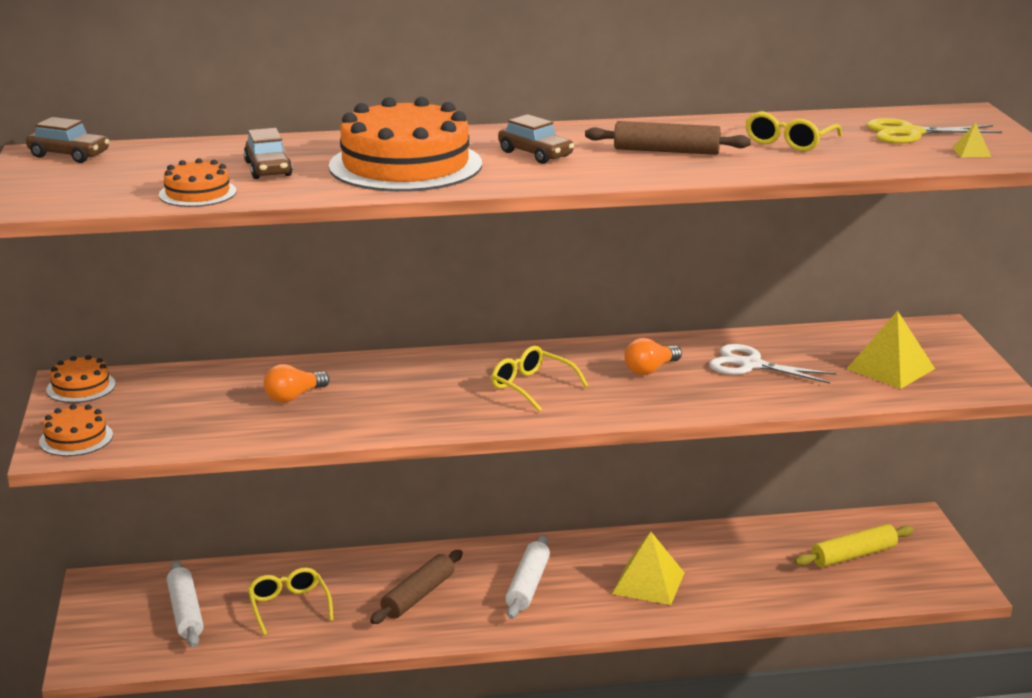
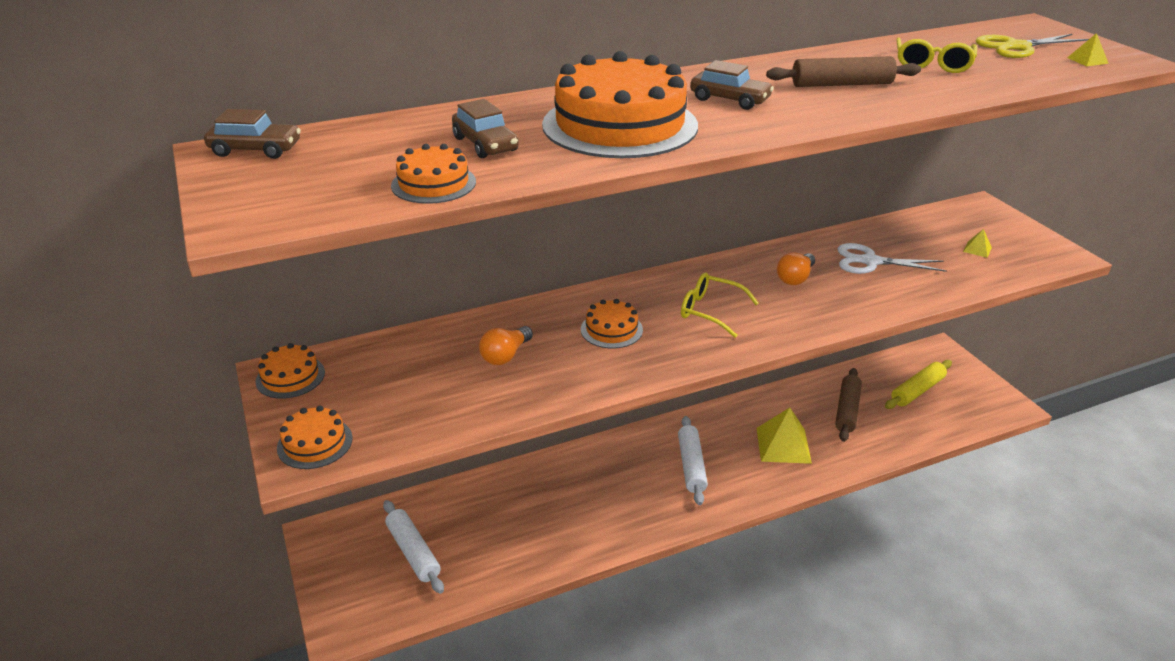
camera: 15 degrees left, 10 degrees up
(289, 606) = (503, 526): yellow glasses -> none
(415, 389) = (611, 329): none -> orange cake
(418, 596) = (607, 493): brown rolling pin -> brown rolling pin (847, 410)
(890, 368) = (977, 249): yellow pyramid -> yellow pyramid, size x0.45

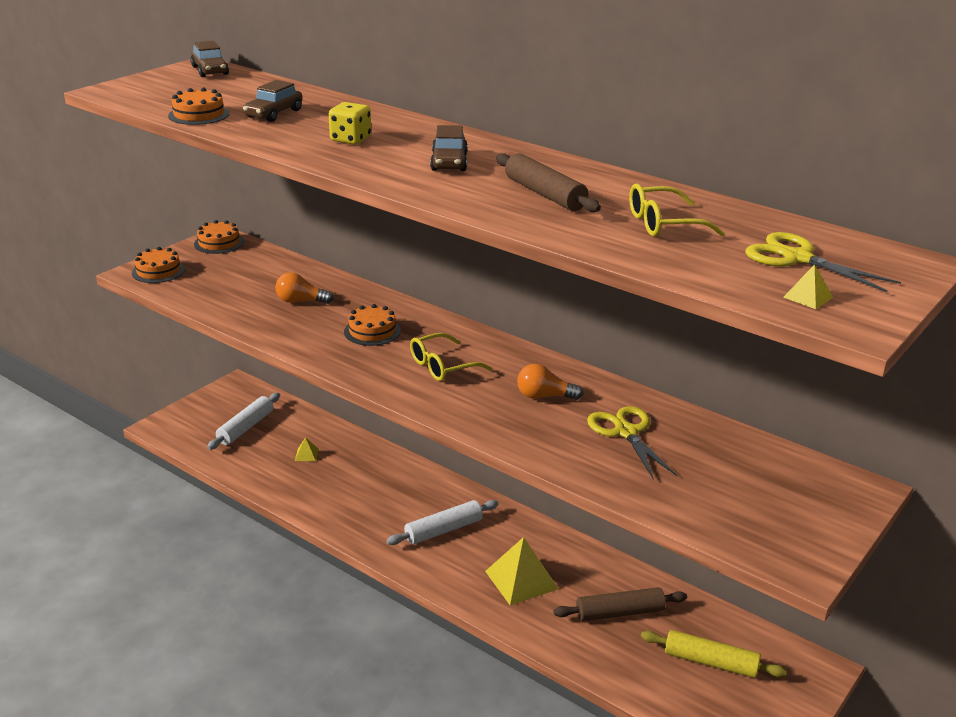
camera: 60 degrees right, 5 degrees down
(620, 125) = (350, 139): orange cake -> yellow dice
(710, 311) = (442, 366): yellow glasses -> yellow glasses turned 120 degrees counterclockwise
(870, 261) = (626, 432): white scissors -> yellow scissors
(977, 249) = (738, 497): yellow pyramid -> yellow pyramid (306, 454)

